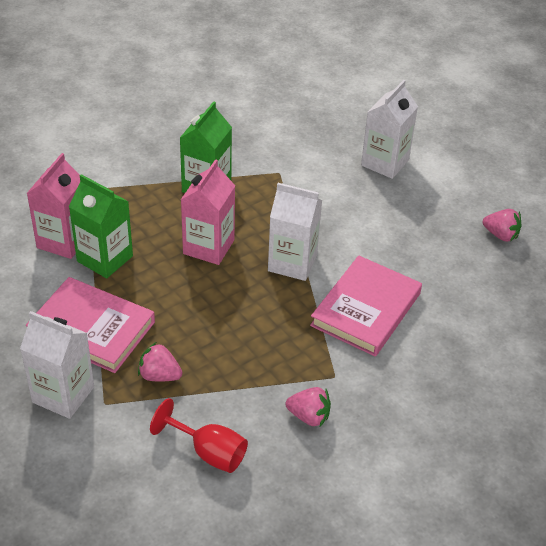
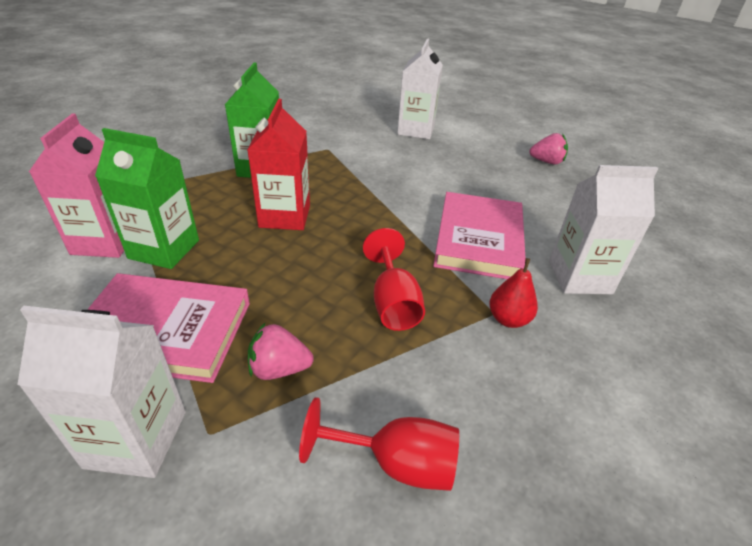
camera: 20 degrees left, 5 degrees down
(208, 247) = (285, 216): pink carton -> red carton
(261, 348) = (393, 303): none -> red goblet
(292, 263) = (380, 214): white carton -> white carton (579, 277)
(309, 416) = (496, 368): pink strawberry -> none
(343, 384) = (508, 319): none -> red pear

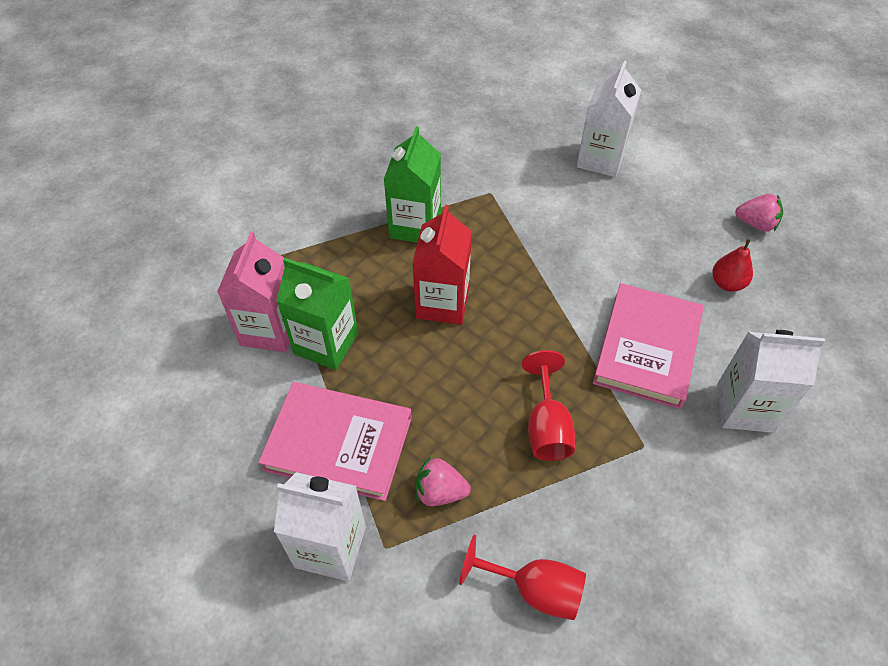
camera: 10 degrees right, 15 degrees up
(508, 319) = (657, 455): red pear -> red pear (727, 283)

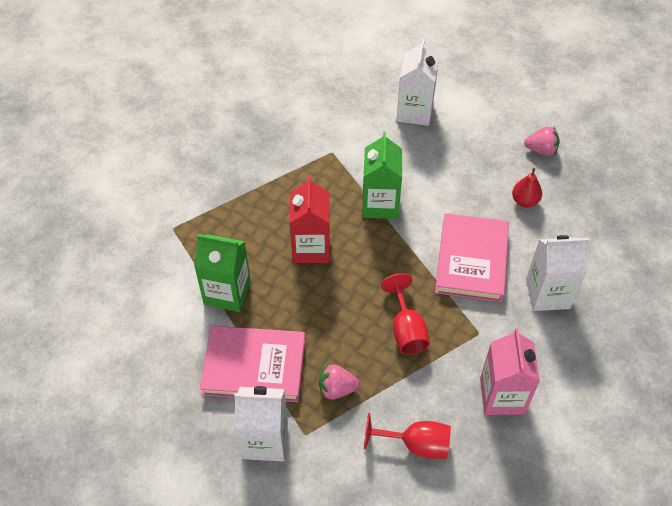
camera: 10 degrees left, 0 degrees up
(270, 329) = (180, 288): pink carton -> pink carton (502, 396)
(415, 226) = (277, 188): green carton -> green carton (380, 204)

